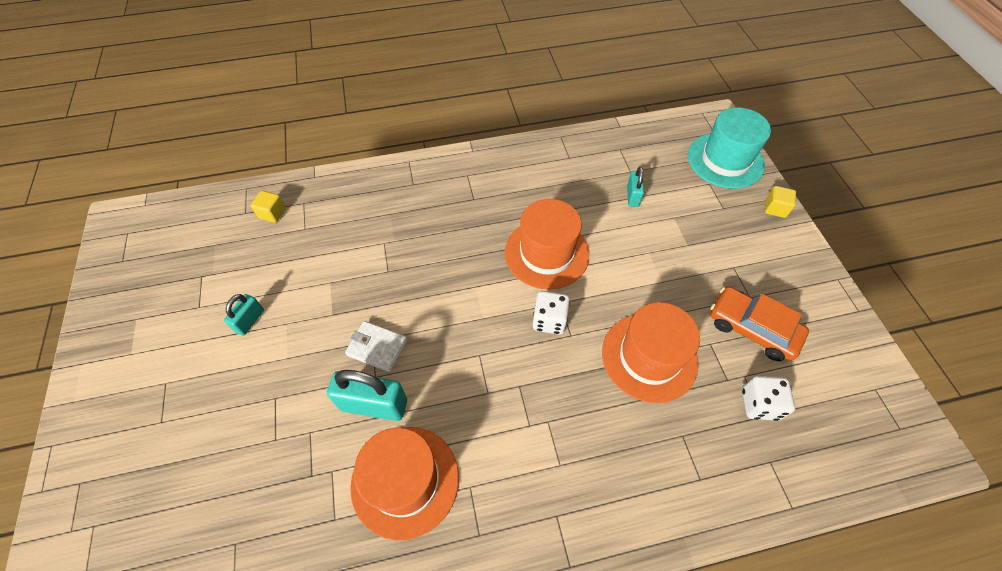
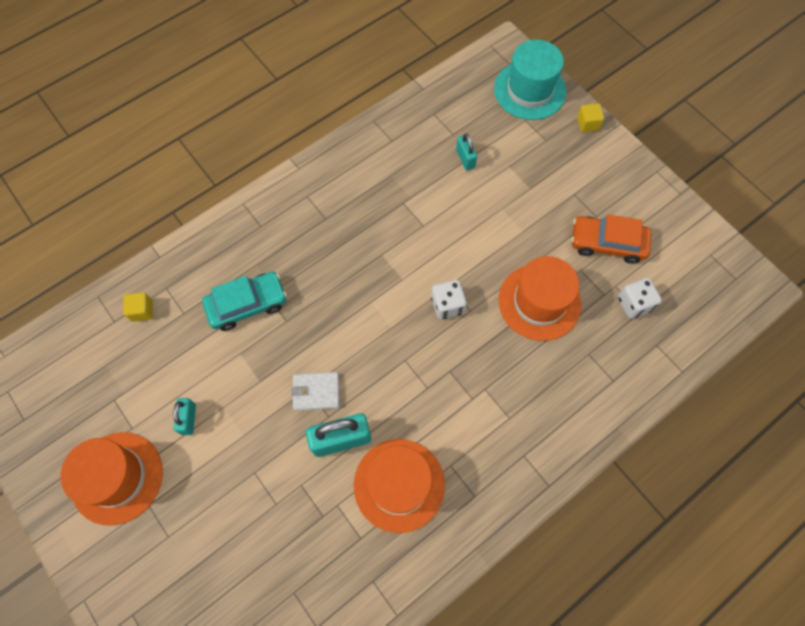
camera: 25 degrees left, 10 degrees up
(362, 243) = (247, 304): none -> turquoise car
(546, 253) = (416, 245): orange hat -> orange hat (117, 477)

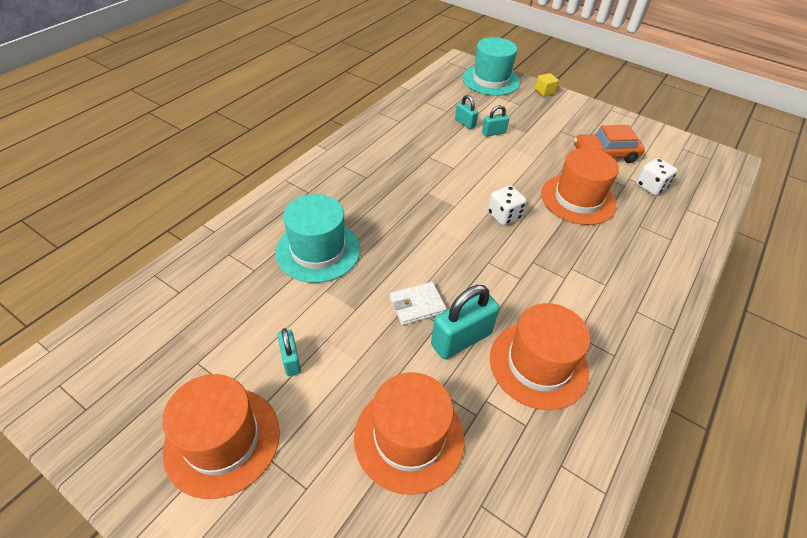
camera: 20 degrees left, 20 degrees down
(142, 311) = (208, 277): yellow cube -> none
(247, 304) = (318, 250): turquoise car -> turquoise hat
(260, 519) = (409, 437): none -> orange hat
(492, 181) = (493, 133): none -> turquoise padlock

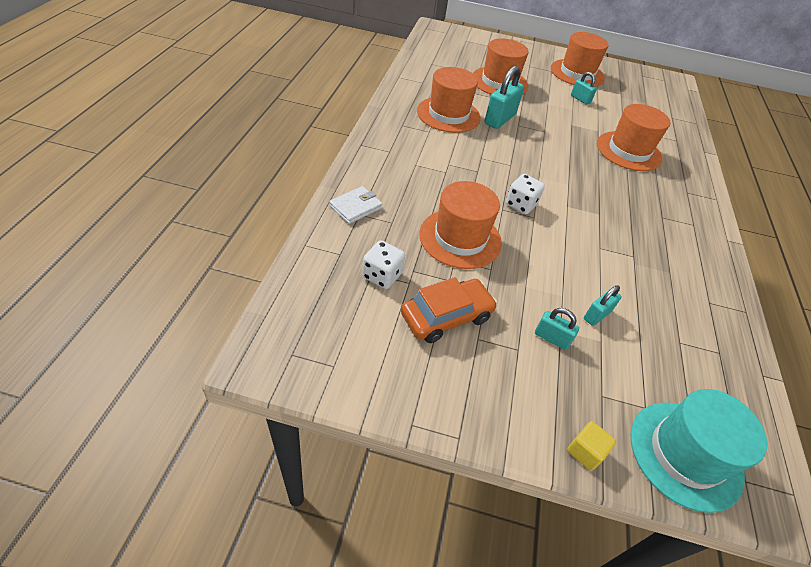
camera: 155 degrees right, 0 degrees up
(318, 250) = (628, 151): turquoise hat -> orange hat
(417, 305) = (538, 131): white wallet -> white wallet (355, 207)
(465, 123) = (641, 323): turquoise padlock -> turquoise padlock (551, 338)

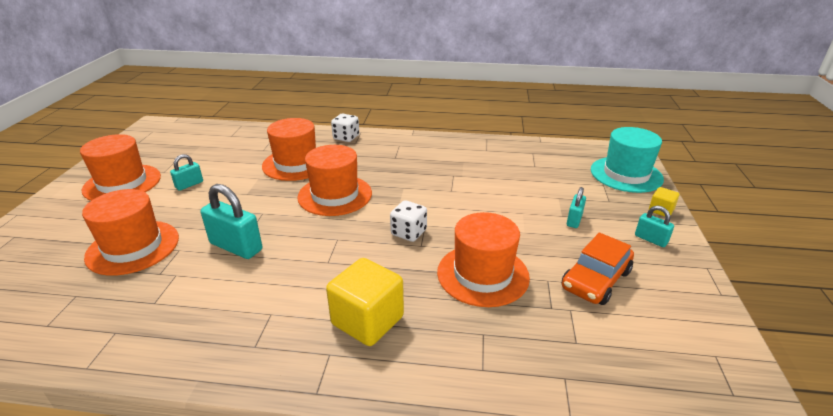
camera: 90 degrees left, 15 degrees down
(355, 207) = (471, 375): white wallet -> none
(382, 275) = (575, 332): white dice -> white dice (346, 137)
(415, 169) = (367, 320): none -> yellow cube
(446, 316) = (595, 280): orange car -> orange car turned 105 degrees counterclockwise
(448, 114) = (223, 295): orange hat -> orange hat (335, 195)
(597, 315) = (533, 197): turquoise padlock -> turquoise padlock (650, 239)

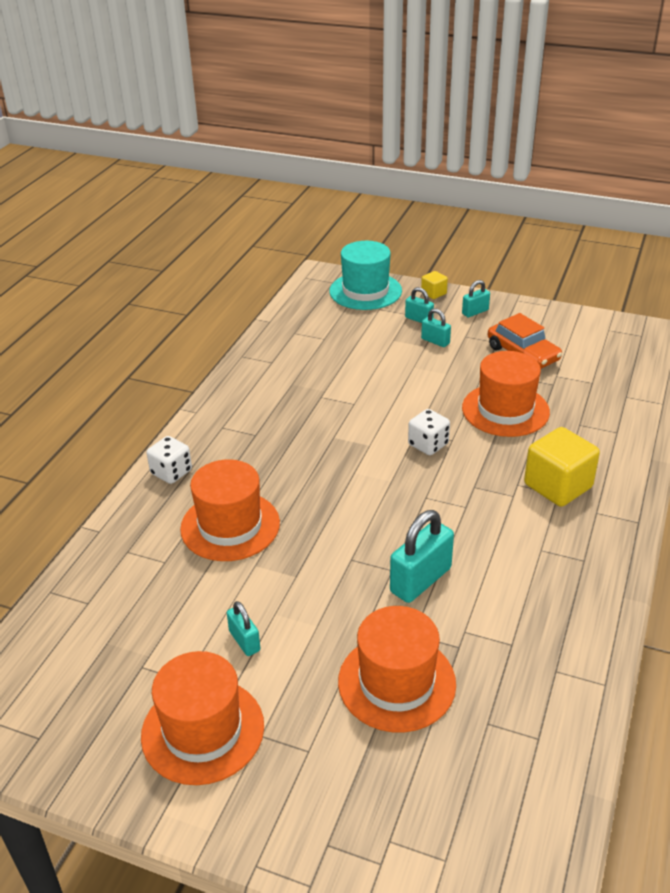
camera: 75 degrees left, 5 degrees up
(335, 195) = (331, 493): orange hat -> none
(604, 207) = (419, 319): none -> turquoise padlock

